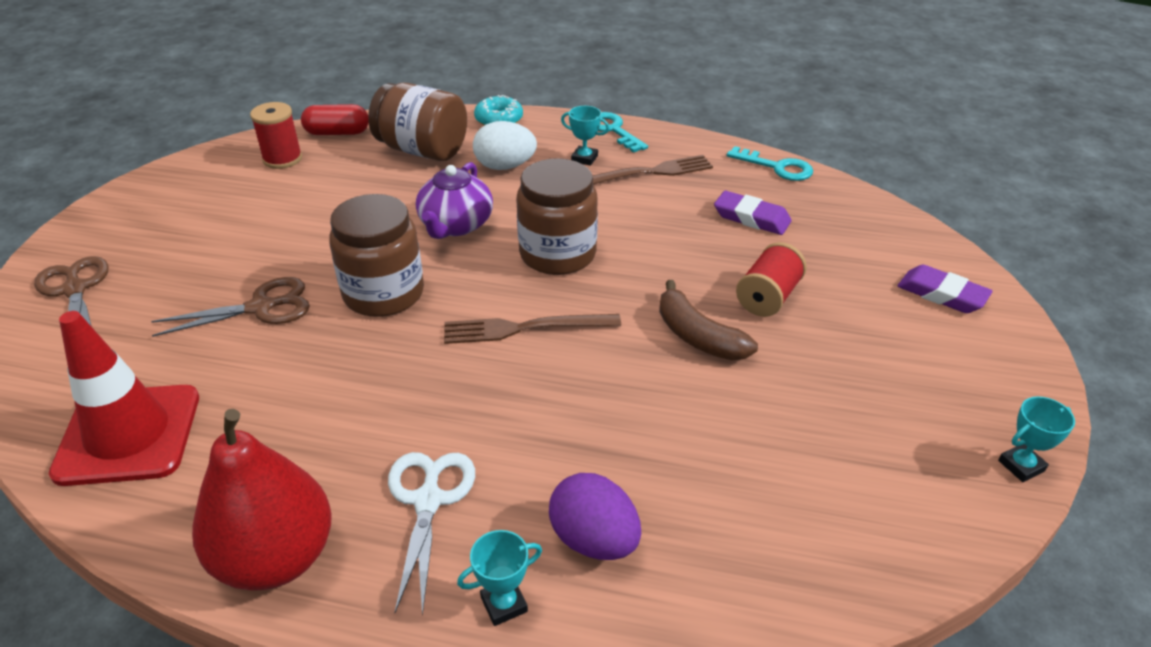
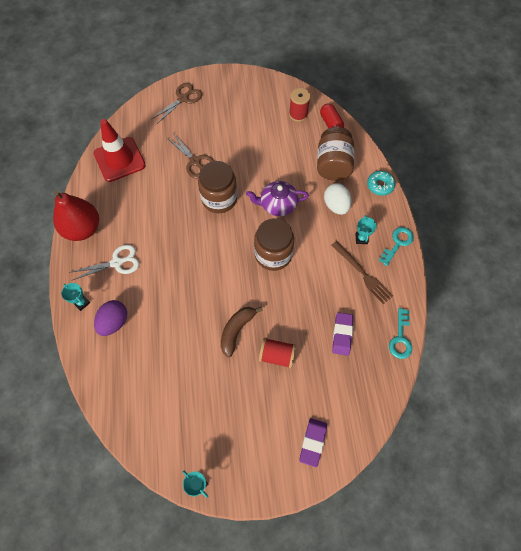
camera: 70 degrees right, 25 degrees up
(525, 328) = (217, 260): brown fork -> none

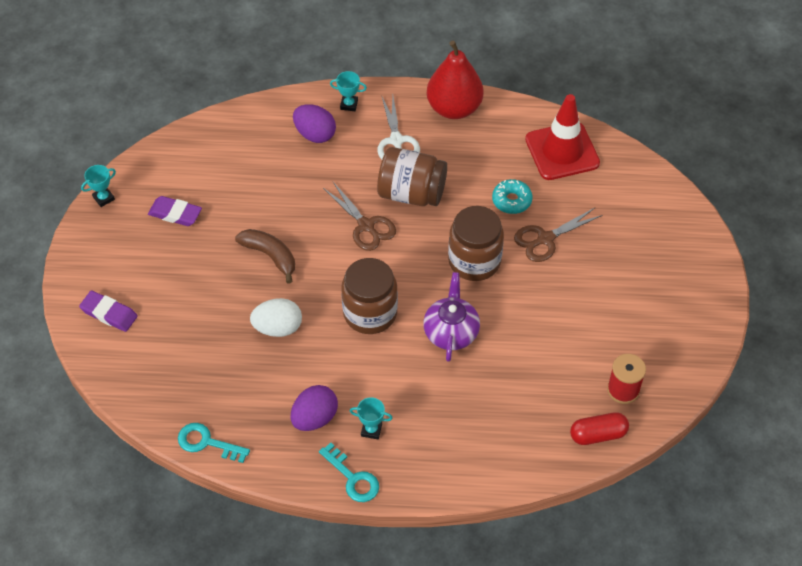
camera: 100 degrees right, 10 degrees down
(81, 303) = (349, 104): turquoise trophy -> turquoise trophy turned 45 degrees clockwise
(183, 98) = (671, 236): brown scissors -> brown scissors (366, 226)
(277, 356) = (225, 294): red spool -> none
(333, 165) = (512, 420): brown jar -> brown jar (411, 193)
(336, 206) = (435, 408): white egg -> white egg (278, 328)
(342, 334) = (232, 373): purple eraser -> purple eraser (175, 214)
(362, 273) = (314, 418): brown fork -> purple egg
(380, 185) = (462, 479): turquoise donut -> turquoise donut (511, 200)

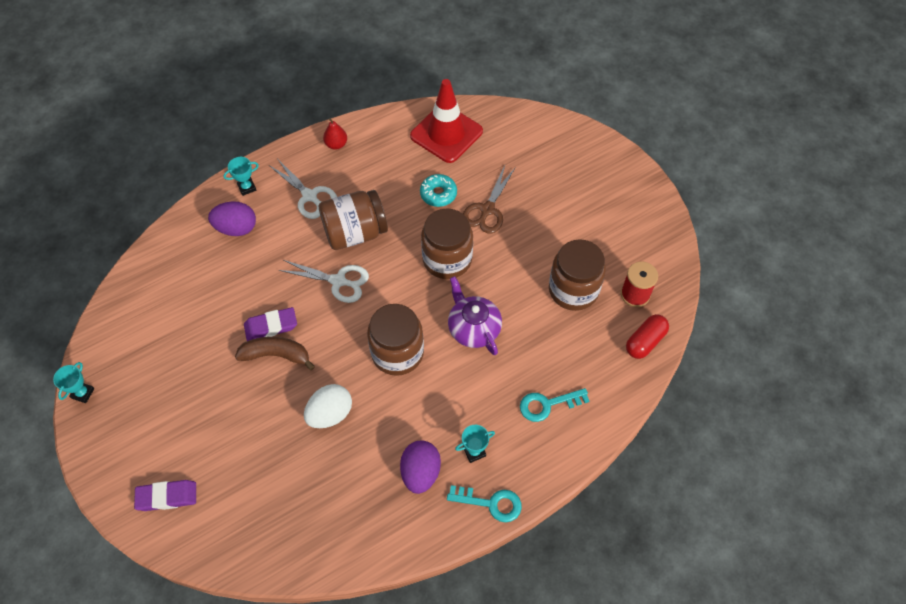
camera: 35 degrees left, 5 degrees up
(175, 214) = (162, 368): purple eraser -> purple eraser (271, 326)
(206, 442) = (345, 557): turquoise key -> turquoise key (547, 405)
(366, 226) = (338, 281): brown scissors -> white scissors
(454, 108) = (336, 144): red pear -> red pear, size x0.45
(568, 352) = (573, 290): none -> brown jar

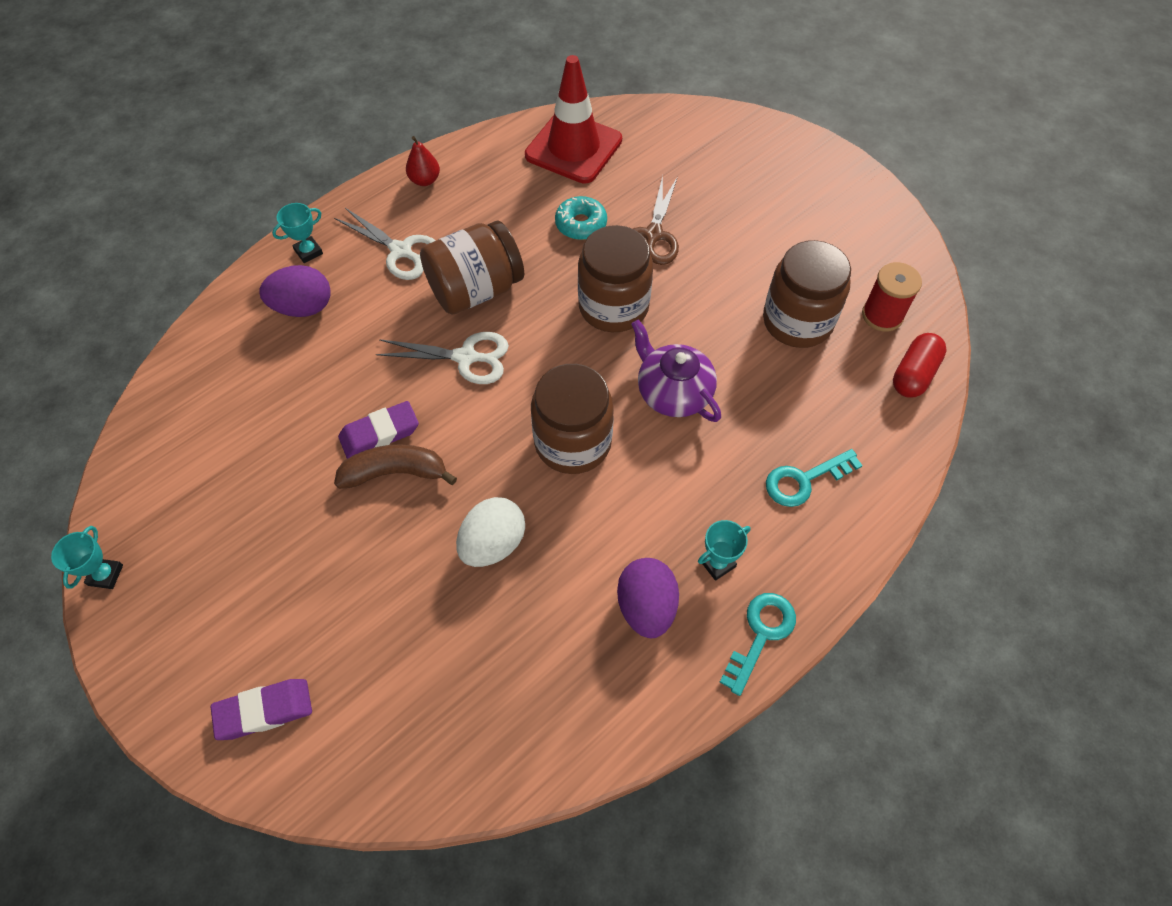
camera: 10 degrees left, 0 degrees up
(491, 503) = (761, 634): turquoise key -> turquoise key turned 60 degrees counterclockwise

